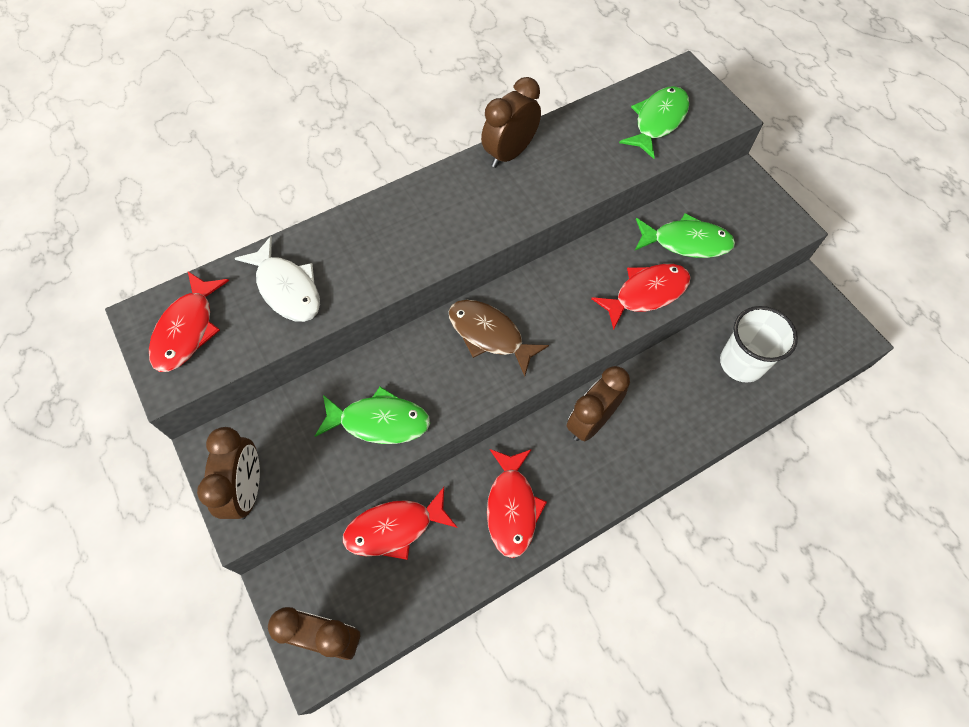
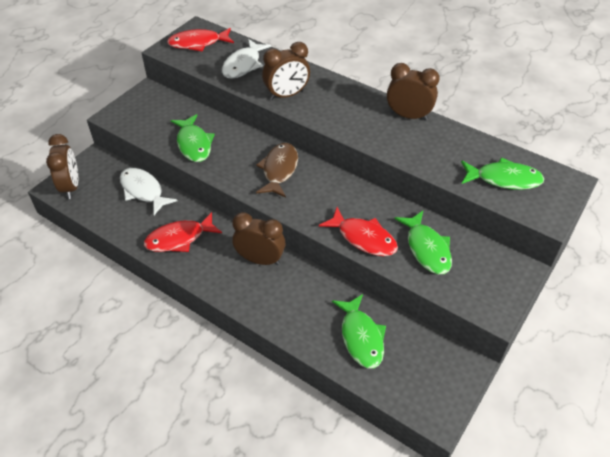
camera: 65 degrees right, 15 degrees down
(247, 489) = (130, 111): brown clock -> brown clock (286, 95)
(394, 528) = (143, 191): red fish -> white fish
(741, 363) = (361, 337): white cup -> green fish

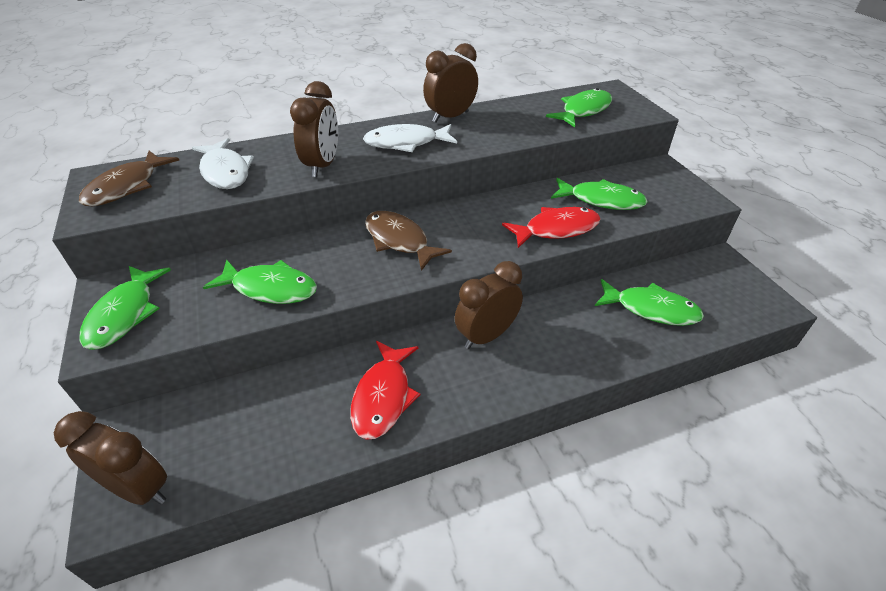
camera: 55 degrees left, 5 degrees down
(136, 109) = (125, 314): none -> green fish
(143, 191) = (256, 397): white fish -> white fish (406, 143)
(198, 43) = (127, 187): red fish -> brown fish

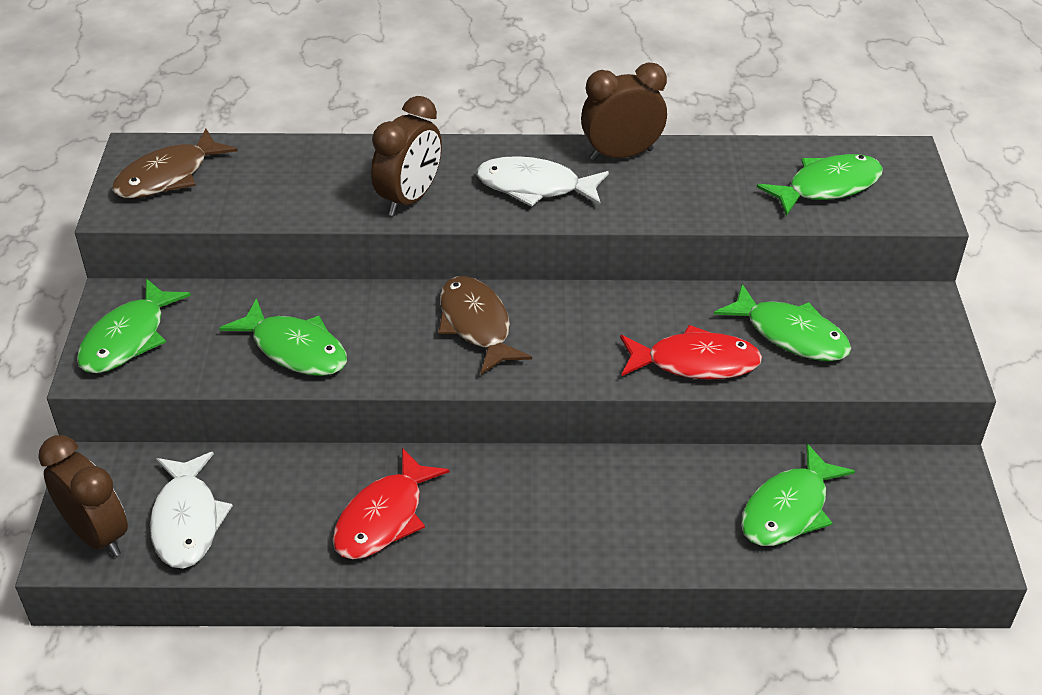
camera: 20 degrees right, 0 degrees up
(225, 172) = (287, 180): white fish -> white fish (187, 521)
(486, 336) = (544, 481): brown clock -> none
(651, 309) = (788, 509): green fish -> green fish turned 90 degrees clockwise

